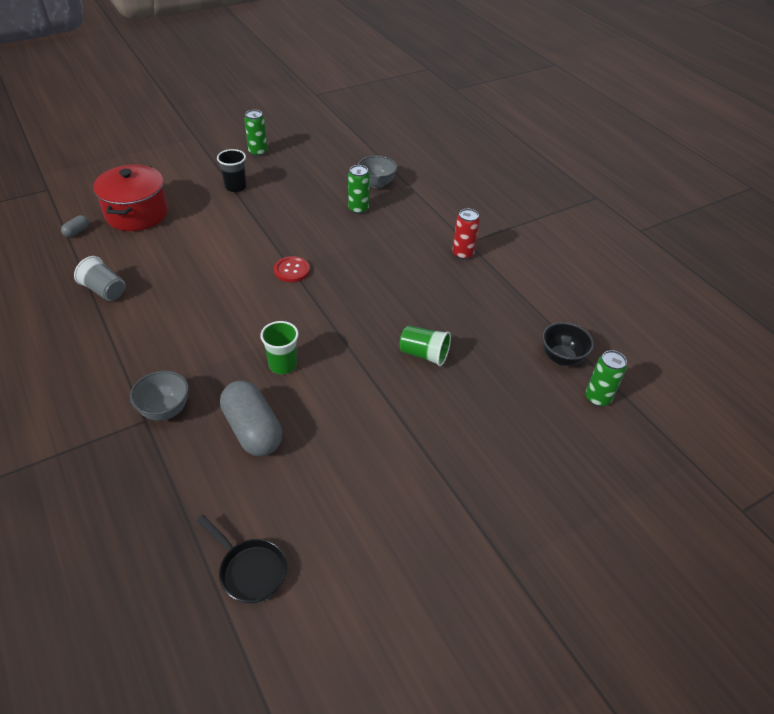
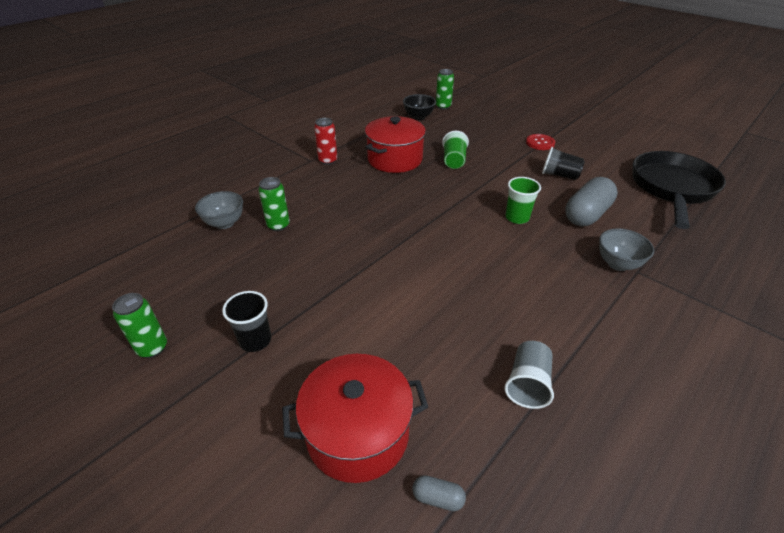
camera: 105 degrees left, 5 degrees down
(250, 570) = (671, 188): black pan -> black pan, size x2.04
(292, 270) = (400, 243): red button -> red button (540, 143)
(345, 448) = (559, 175): none -> black cup
(447, 304) = (395, 159): none -> red pot

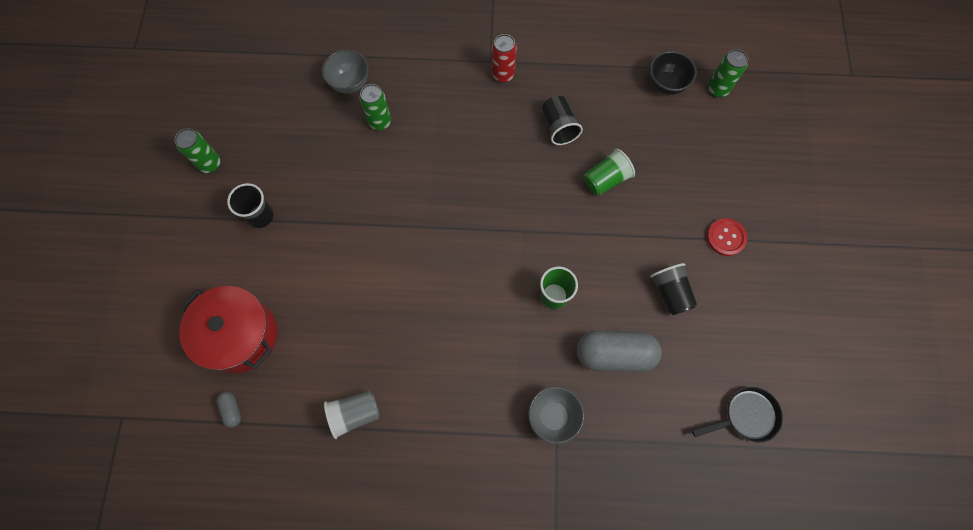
camera: 50 degrees right, 30 degrees up
(395, 159) = (558, 127): red pot -> black cup
(671, 188) = (746, 416): black pan -> black pan, size x0.49

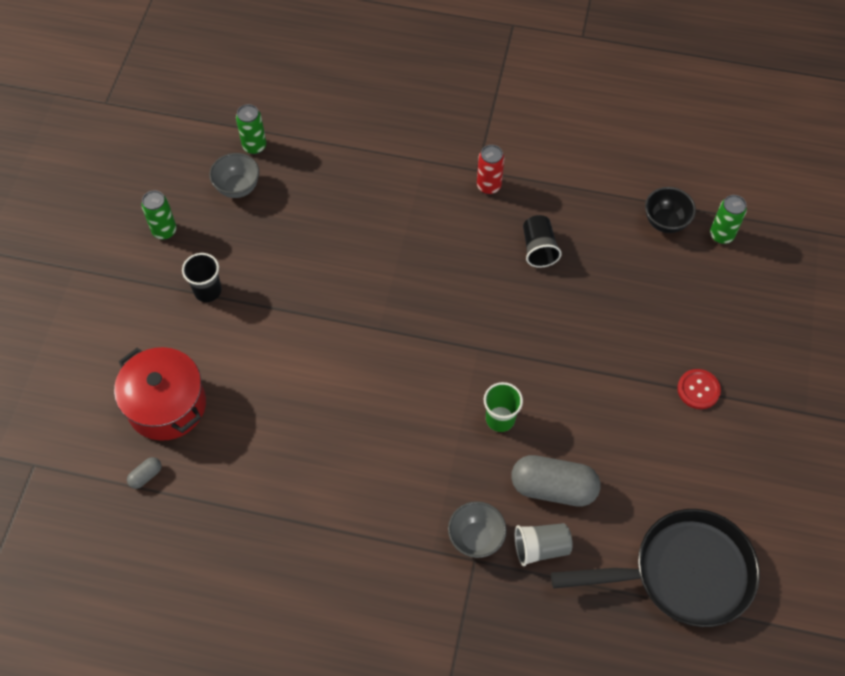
camera: 10 degrees right, 10 degrees down
(232, 410) = (146, 476): grey capsule -> grey capsule turned 60 degrees clockwise
(350, 83) = (324, 171): grey bowl -> grey bowl (238, 188)
(355, 413) = (270, 501): grey cup -> grey cup (541, 548)
(380, 122) = (348, 215): green can -> green can (254, 146)
(605, 180) = (579, 310): green cup -> none
(670, 293) = (626, 436): black cup -> none
(746, 416) = (682, 573): black pan -> black pan, size x2.04

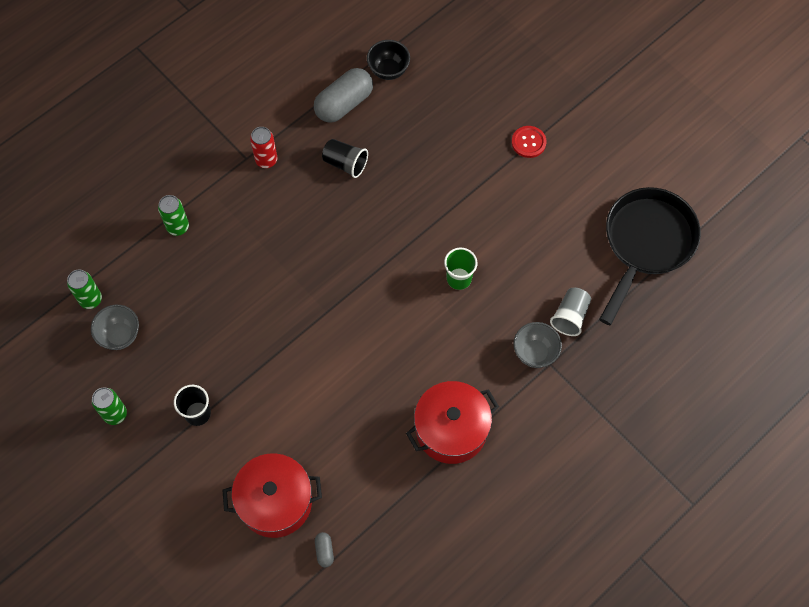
camera: 55 degrees left, 5 degrees up
(339, 511) = (451, 430): none -> red pot
(553, 488) = (533, 279): grey capsule -> grey capsule (344, 104)
(721, 235) = (426, 44): green can -> green can (178, 227)

